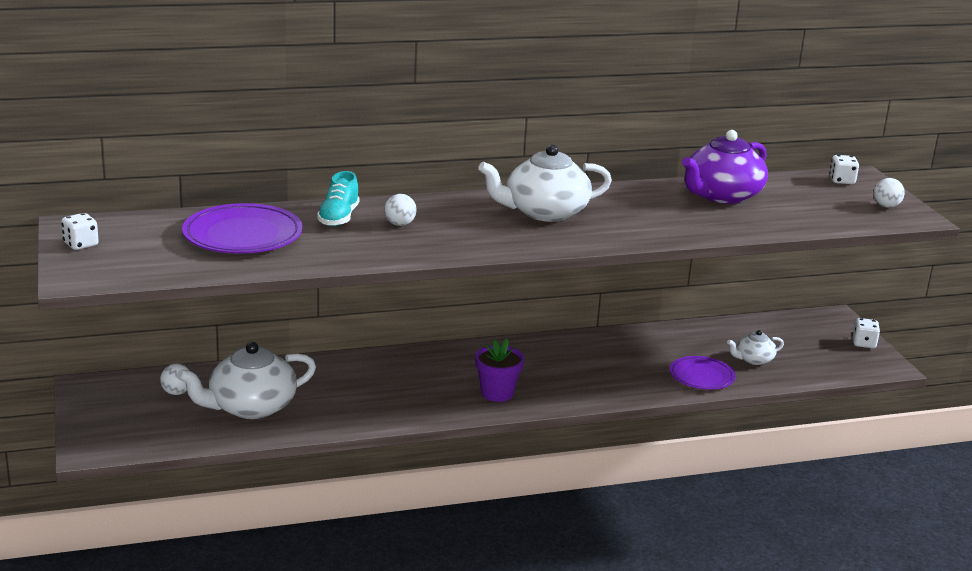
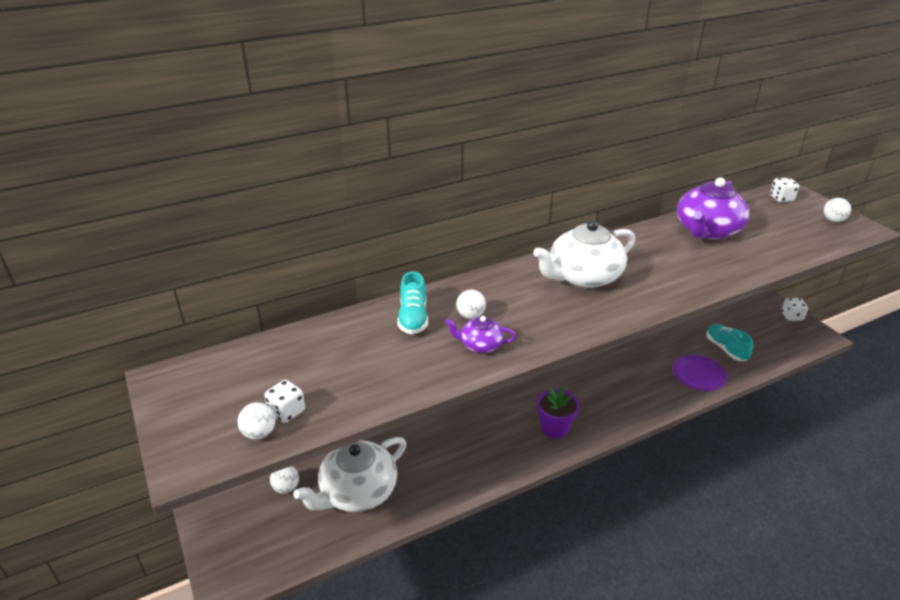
camera: 10 degrees left, 10 degrees up
(81, 244) = (178, 407): white dice -> white dice (287, 412)
(148, 270) = (259, 433): none -> white ball
(243, 235) = (334, 359): purple plate -> none
(396, 245) = (480, 345): none -> purple teapot
(753, 359) = (726, 349): white teapot -> turquoise shoe

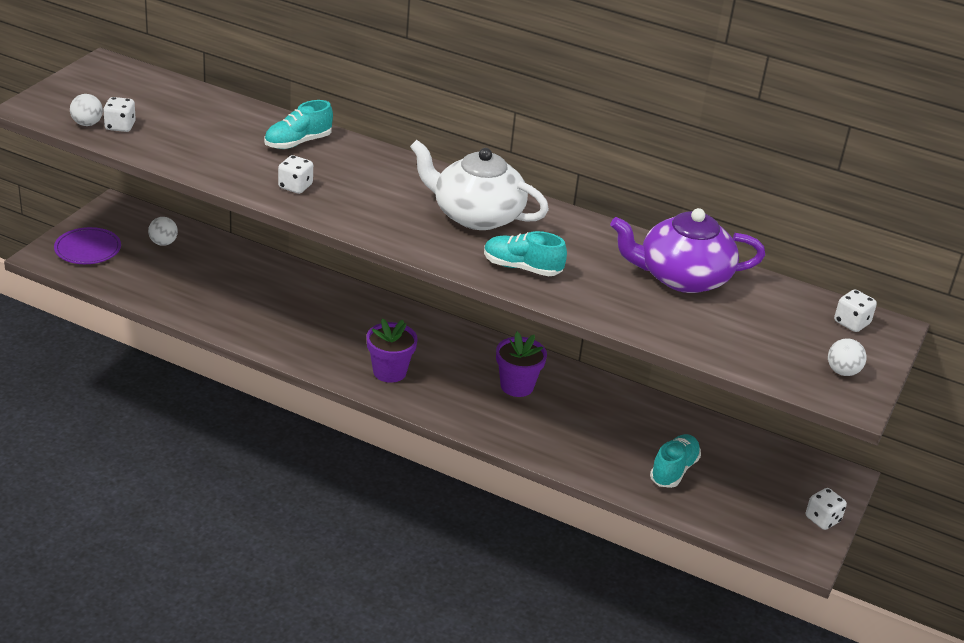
camera: 50 degrees right, 0 degrees up
(357, 492) = (193, 281): white teapot -> none
(470, 316) = (333, 170): white ball -> none
(480, 345) = (295, 186): purple teapot -> white dice
(607, 374) = (517, 386): none -> purple flower pot
(665, 284) = (522, 268): none -> turquoise shoe
(698, 375) = (594, 457): purple plate -> purple plate (88, 249)

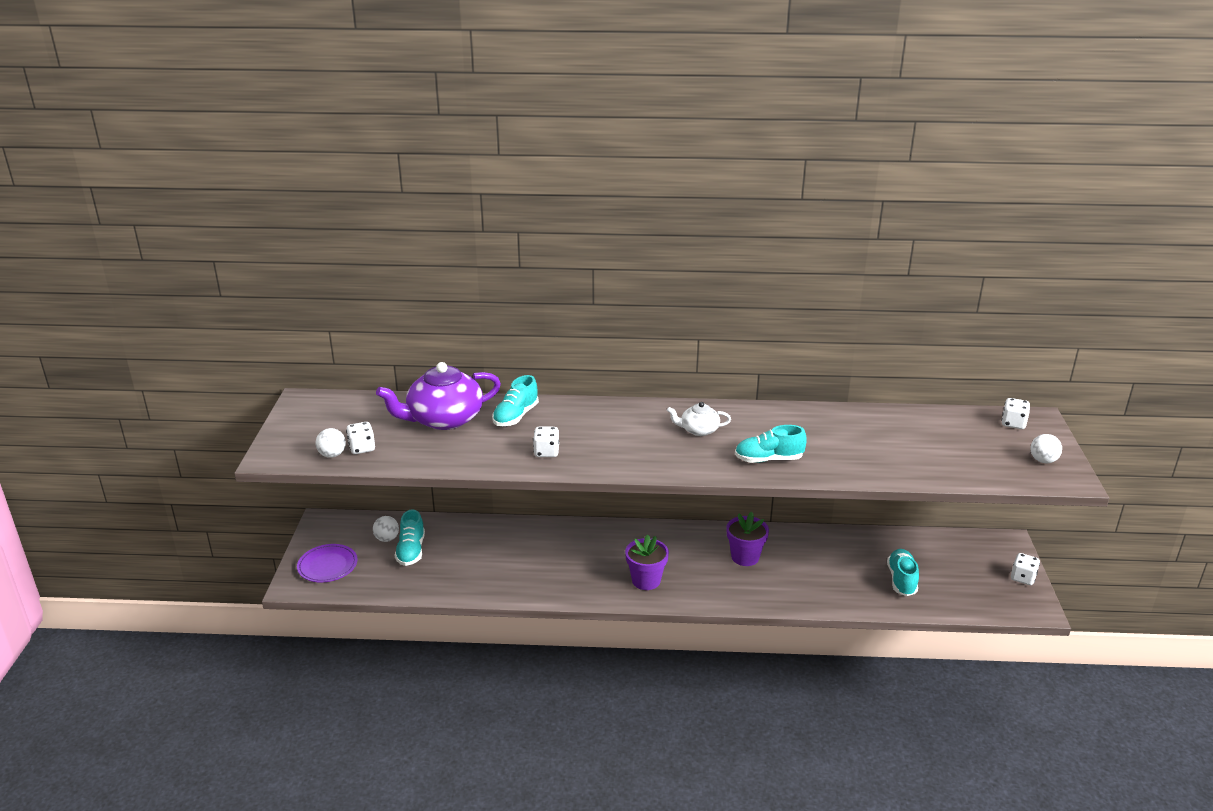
camera: 20 degrees left, 5 degrees down
(177, 262) = (411, 551): none -> turquoise shoe
(476, 215) = (698, 430): white teapot -> white teapot, size x0.50
(682, 277) = (879, 428): purple teapot -> purple teapot (443, 419)

